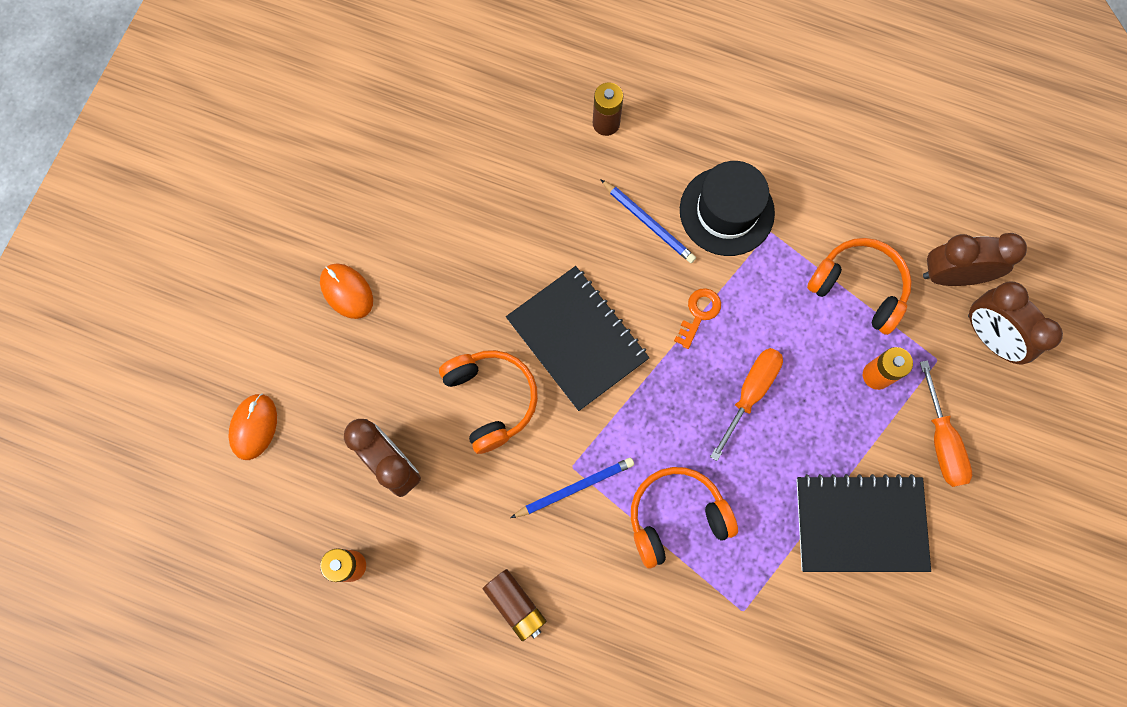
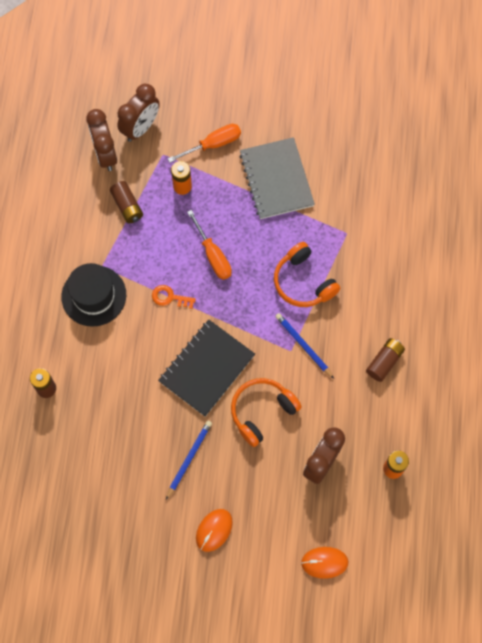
camera: 105 degrees left, 5 degrees down
(648, 223) = (114, 343): blue pencil -> blue pencil (189, 459)
(750, 392) = (213, 256): orange screwdriver -> orange screwdriver turned 135 degrees counterclockwise
(859, 287) = (127, 206): orange headphones -> brown battery
(860, 524) = (276, 179): black notebook -> grey notebook

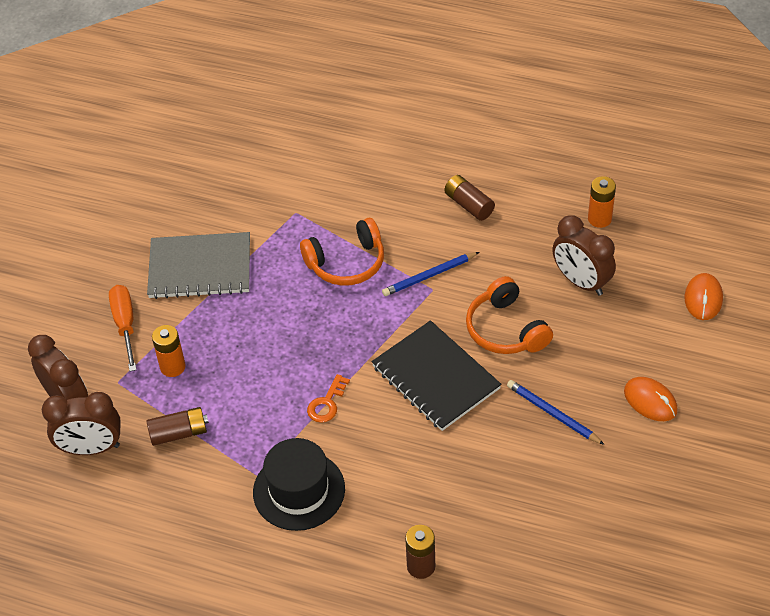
camera: 75 degrees left, 20 degrees down
(213, 256) = (283, 348): orange screwdriver -> none

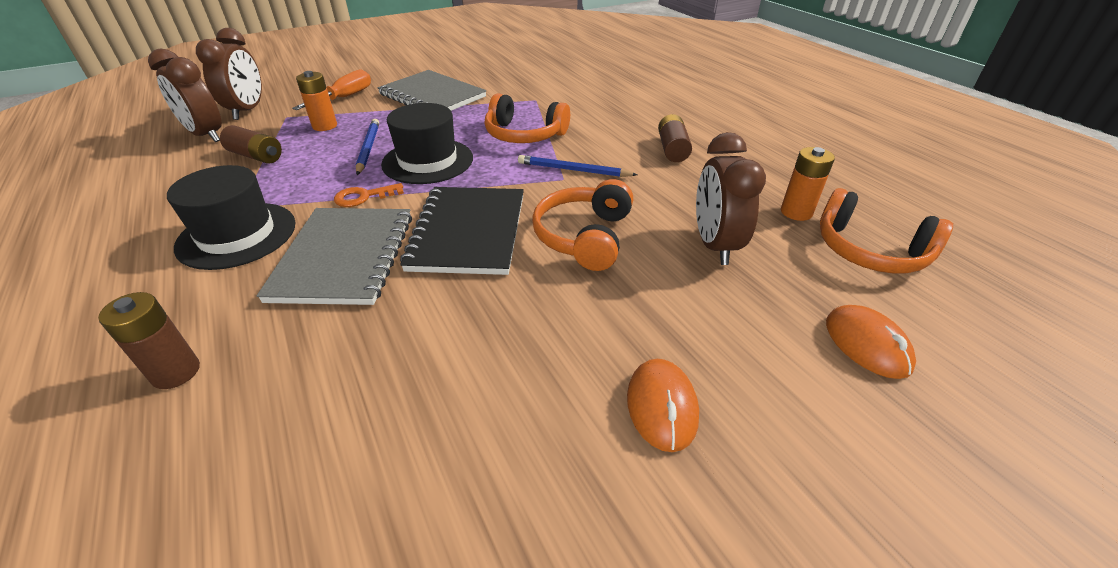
camera: 40 degrees right, 10 degrees down
(317, 341) = (428, 161): none -> black hat
(392, 450) = (344, 257): none -> grey notebook
(553, 414) = (526, 334): blue pencil -> blue pencil (368, 148)
(660, 226) = (869, 251): none -> orange headphones
(703, 299) = (867, 344): orange mouse -> orange mouse turned 75 degrees counterclockwise

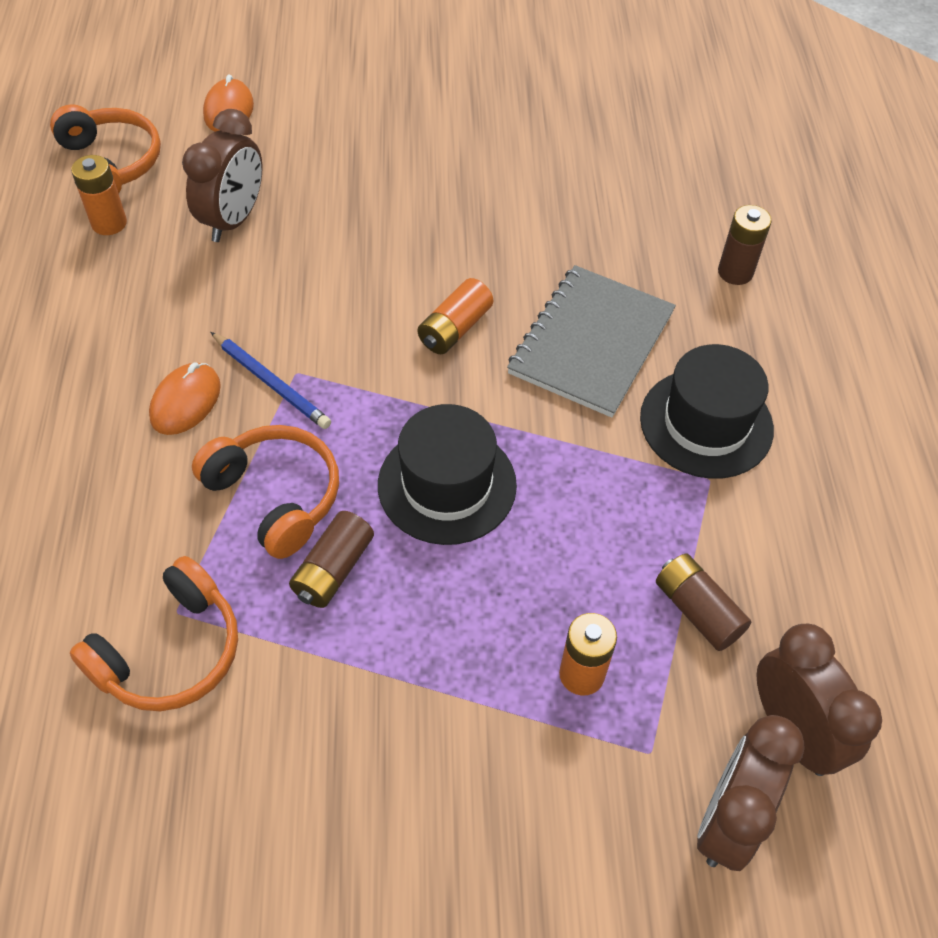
camera: 155 degrees left, 15 degrees up
(345, 97) = (526, 799): orange screwdriver -> none
(364, 197) = (552, 437): orange key -> none
(368, 148) = (522, 559): blue pencil -> none
(432, 96) = (352, 722): grey notebook -> none
(468, 232) = (454, 328): black notebook -> orange battery
(584, 237) = (343, 276): orange headphones -> orange headphones (170, 652)
(661, 406) = (404, 129): orange mouse -> orange mouse (186, 401)
(672, 149) = (109, 372): brown battery -> brown battery (333, 569)

